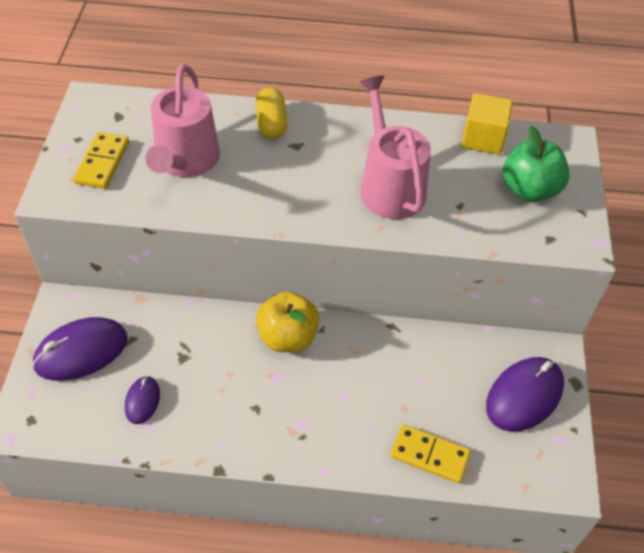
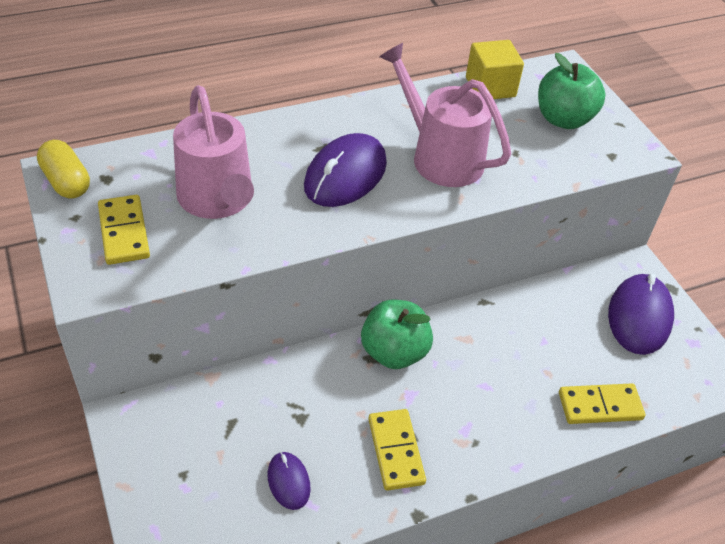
camera: 30 degrees left, 5 degrees down
(81, 351) = (183, 460): purple mouse -> purple mouse (345, 175)
(235, 414) = (395, 451): none -> yellow domino
(271, 123) = (281, 134): yellow capsule -> yellow capsule (66, 182)
(288, 337) = (394, 352): yellow apple -> green apple

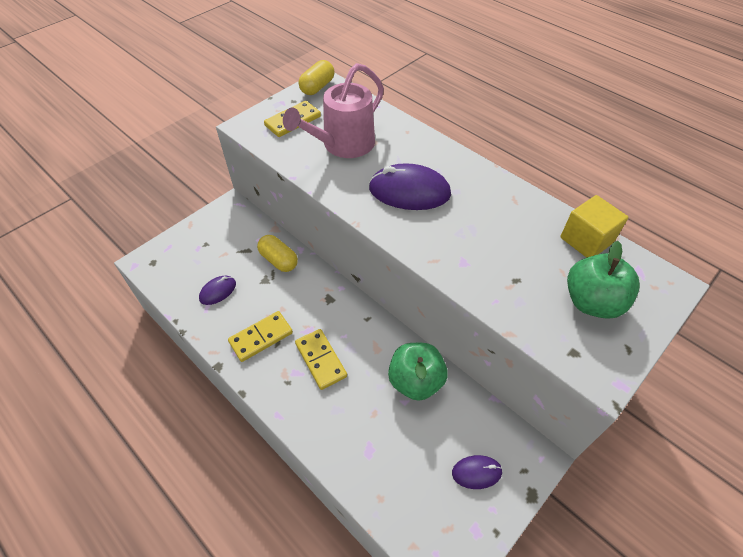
camera: 70 degrees right, 5 degrees up
(275, 390) = (279, 260): none -> yellow capsule
(394, 352) = (340, 309): green apple -> green apple (415, 381)
(440, 157) = (470, 235): pink watering can -> none
(600, 406) = (361, 461): yellow domino -> yellow domino (321, 360)
(639, 317) = (476, 472): purple mouse -> purple mouse, size x0.53

